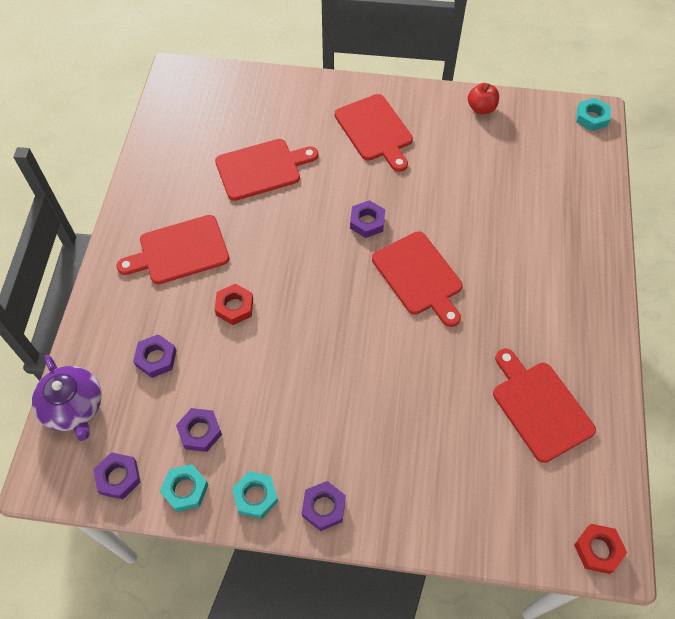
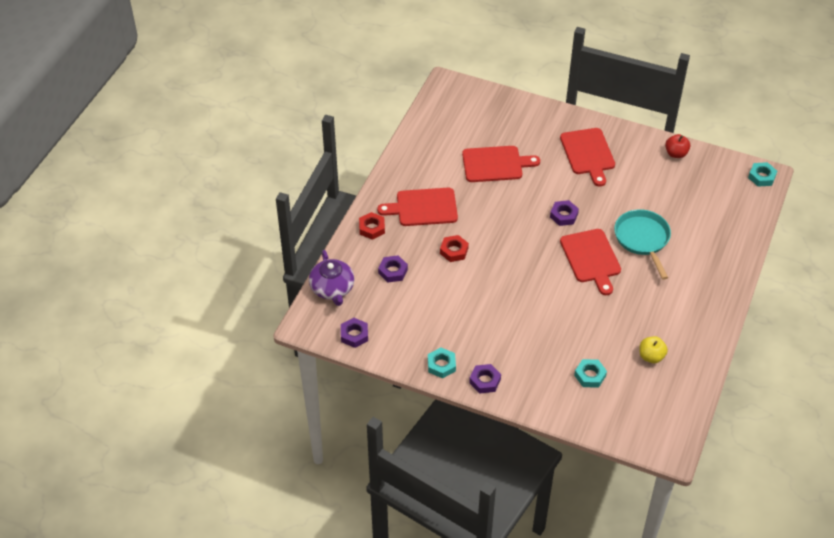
camera: 15 degrees right, 10 degrees down
(185, 489) = (396, 351): turquoise nut -> turquoise nut (590, 375)
(200, 432) = (413, 321): purple nut -> none
(476, 233) = (642, 239): none -> turquoise pan
(539, 407) = (651, 356): red cutting board -> yellow apple
(598, 550) = (662, 445): red nut -> red nut (372, 228)

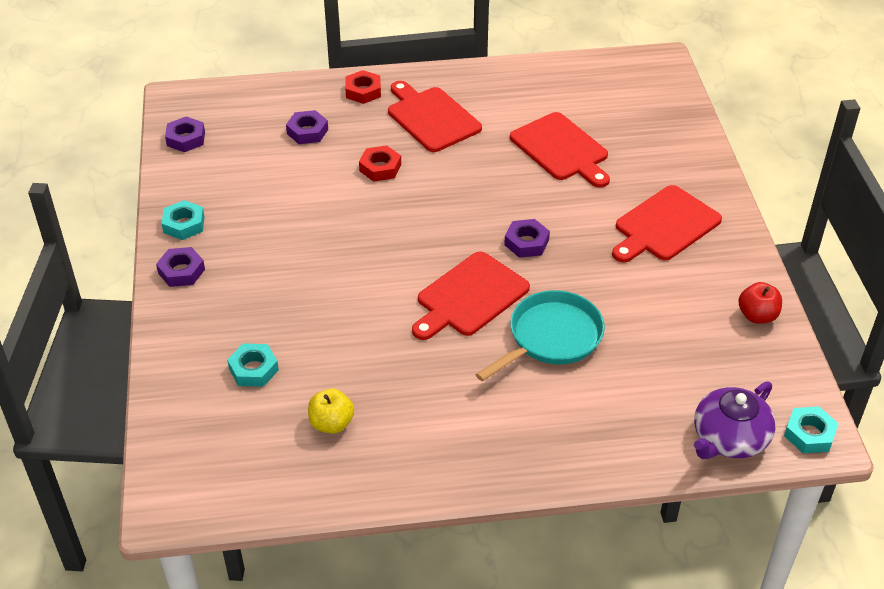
camera: 60 degrees right, 5 degrees down
(332, 288) = (245, 97): purple teapot -> purple teapot (729, 438)

